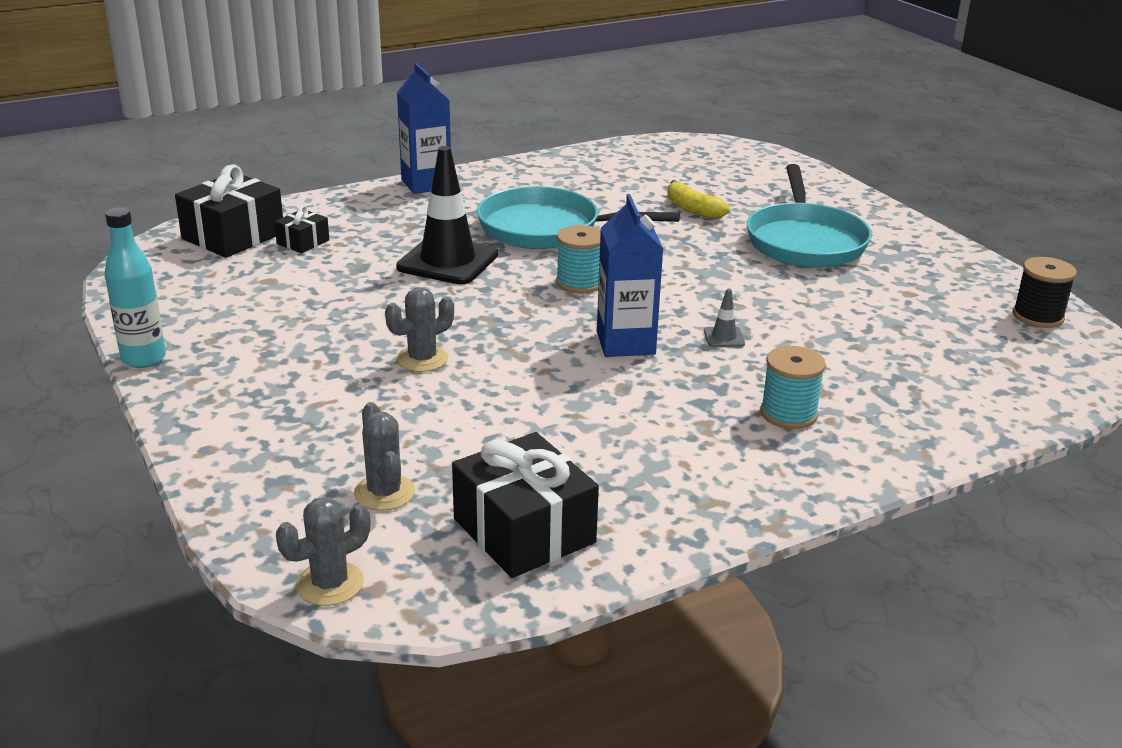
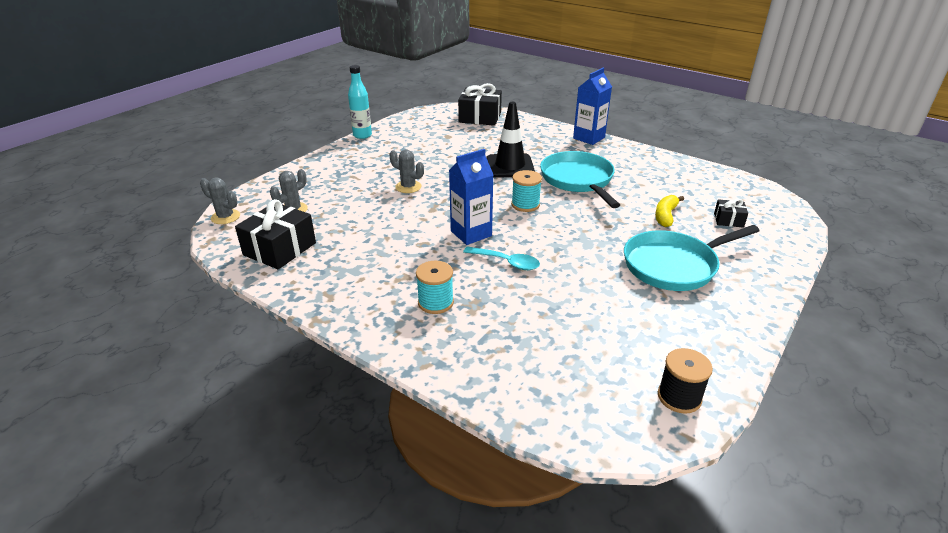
camera: 65 degrees right, 5 degrees up
(303, 242) = (491, 131): black gift -> black gift (728, 220)
(724, 337) = (506, 262): grey traffic cone -> turquoise spoon

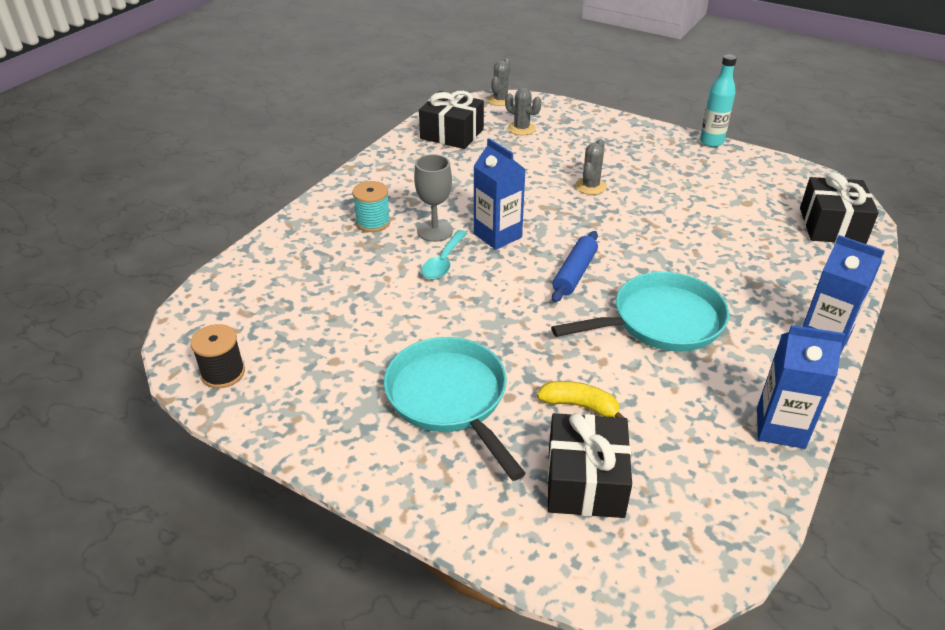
camera: 85 degrees right, 5 degrees up
(458, 265) = (435, 231): none -> grey goblet
(510, 166) = (678, 258): black traffic cone -> none
(525, 204) = (574, 273): turquoise spool -> blue rolling pin
(664, 160) = (780, 428): none -> blue carton
(728, 220) = (585, 481): black gift -> black gift, size x1.95

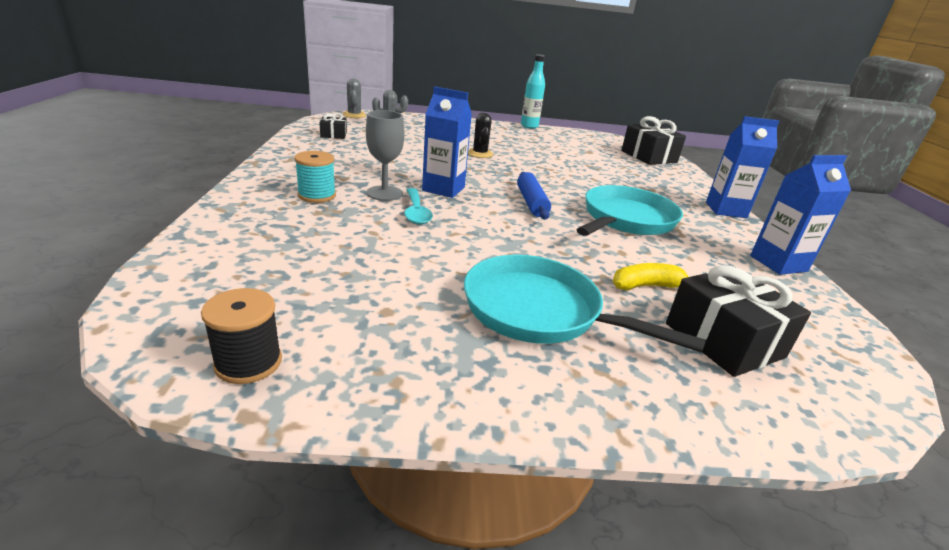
camera: 35 degrees left, 10 degrees down
(452, 134) = (333, 135): black gift -> black gift, size x0.51
(590, 186) = (480, 154): grey cactus -> black cactus

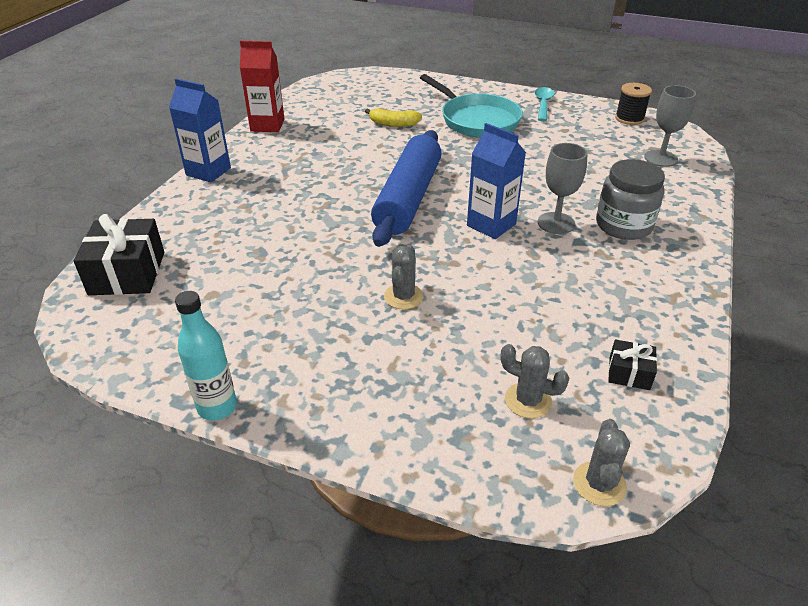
camera: 155 degrees left, 10 degrees up
(231, 274) = (660, 158): none -> grey goblet
(317, 195) = (623, 225): turquoise spool -> grey jar
(416, 212) = (529, 196): turquoise spoon -> turquoise spoon (543, 104)
(480, 154) = (403, 296): black cactus -> grey cactus
(531, 202) = (408, 198): blue rolling pin -> blue rolling pin, size x1.89
(626, 219) = (335, 171): turquoise pan -> none
(724, 340) = (387, 98): black gift -> none
(778, 263) = (267, 125): blue carton -> red carton

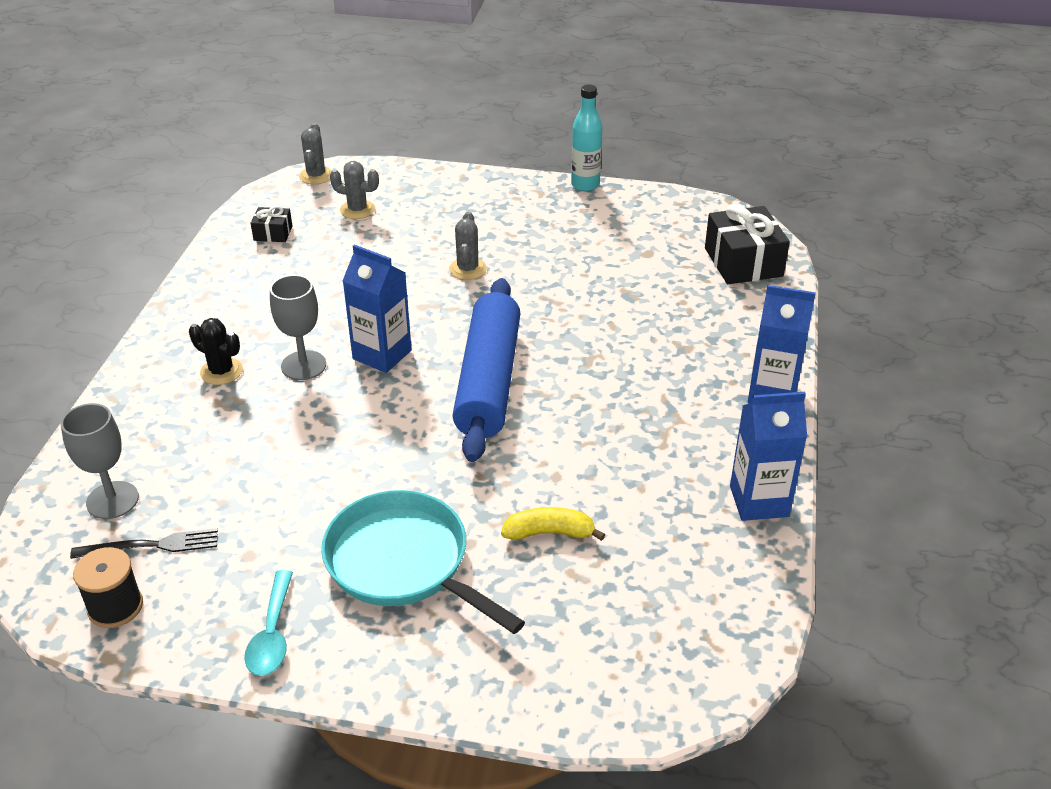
camera: 170 degrees right, 0 degrees up
(267, 125) = (759, 501): red carton -> blue carton
(623, 138) = (151, 545): none -> black fork
(623, 225) = (221, 371): grey jar -> black cactus

